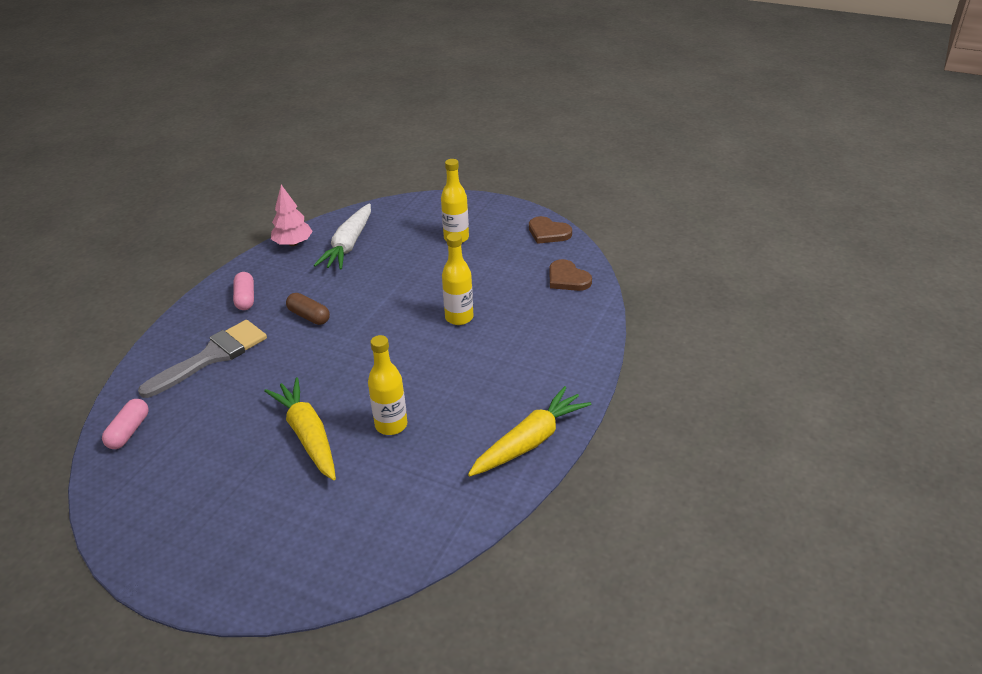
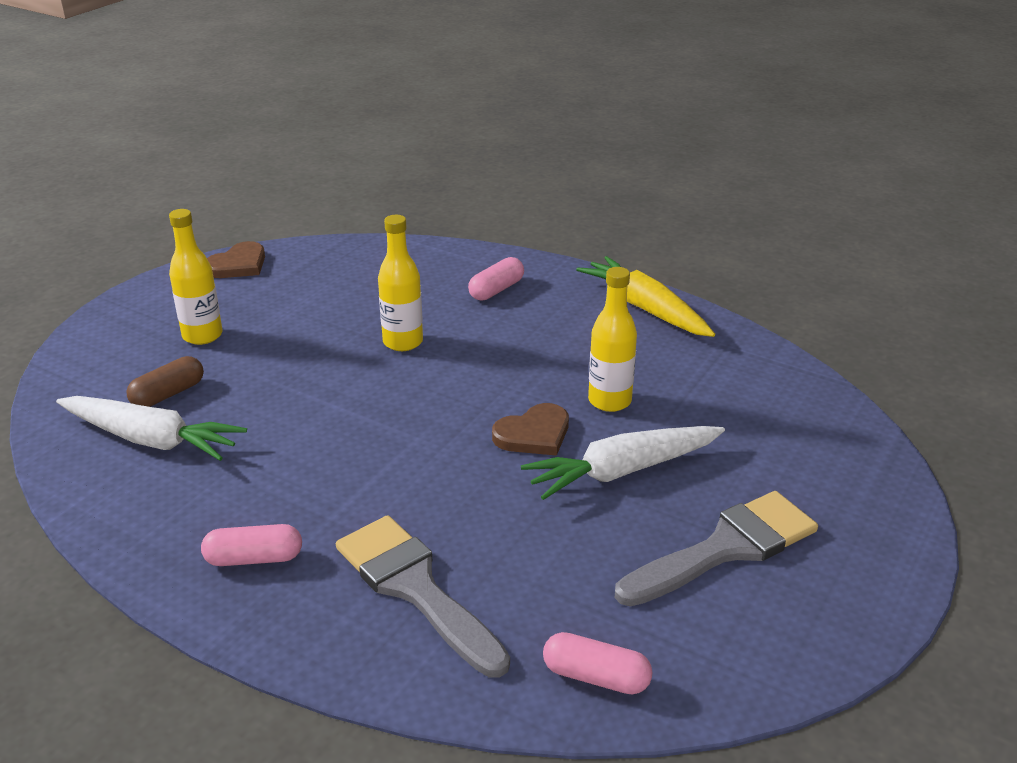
camera: 85 degrees left, 5 degrees down
(221, 489) = (726, 548): none -> grey brush
(293, 243) = (101, 506): pink tree -> none
(307, 435) = (622, 471): yellow carrot -> white carrot
(309, 316) = (342, 479): brown capsule -> brown capsule (168, 394)
(542, 353) = (496, 290): none -> pink capsule
(567, 278) = (352, 261): brown heart -> brown heart (533, 434)

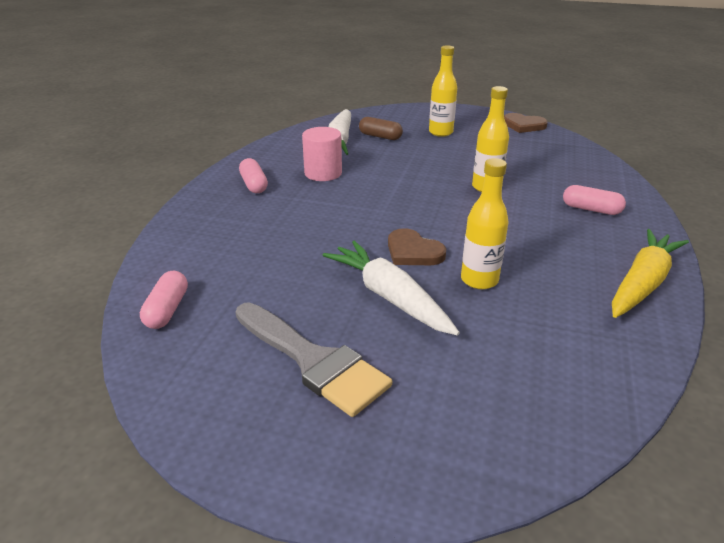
camera: 75 degrees right, 0 degrees up
(263, 475) = (323, 173): none -> pink cylinder
(415, 588) = (239, 233): grey brush -> none

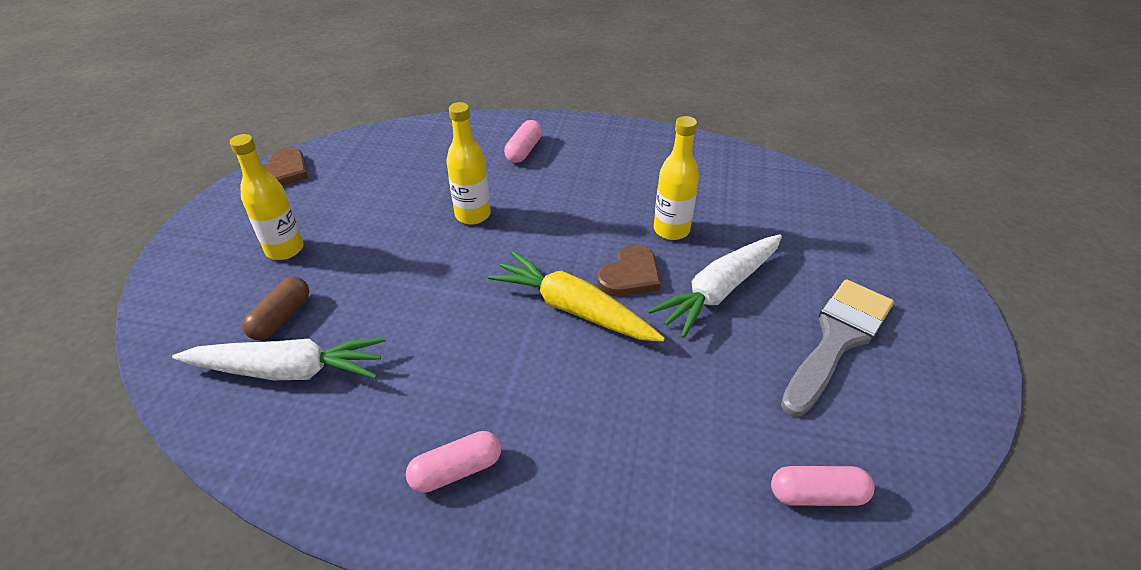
camera: 95 degrees left, 10 degrees up
(323, 173) = (418, 378): pink cylinder -> none
(642, 283) = (649, 143): yellow carrot -> yellow carrot (573, 309)

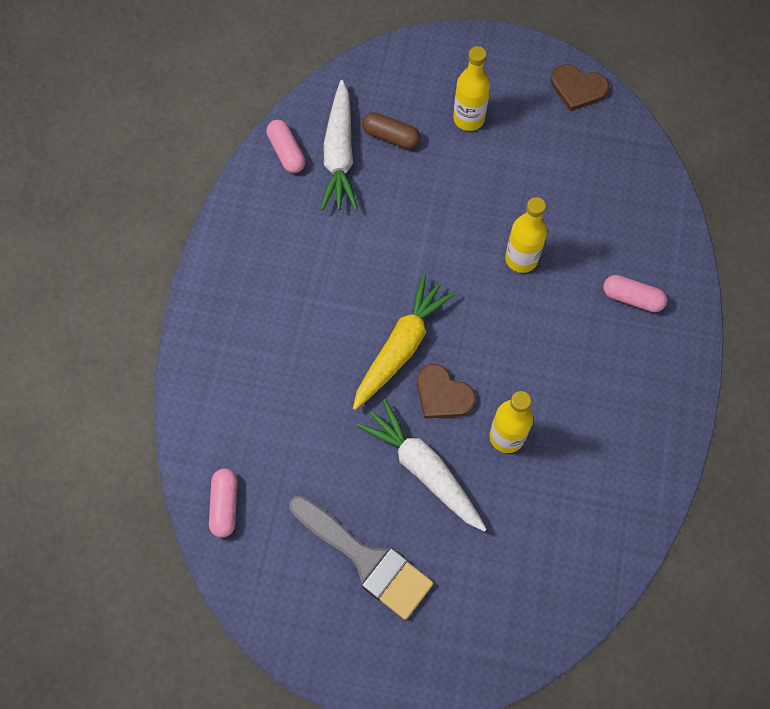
camera: 90 degrees right, 25 degrees up
(456, 470) = (254, 274): pink capsule -> pink capsule (286, 152)

